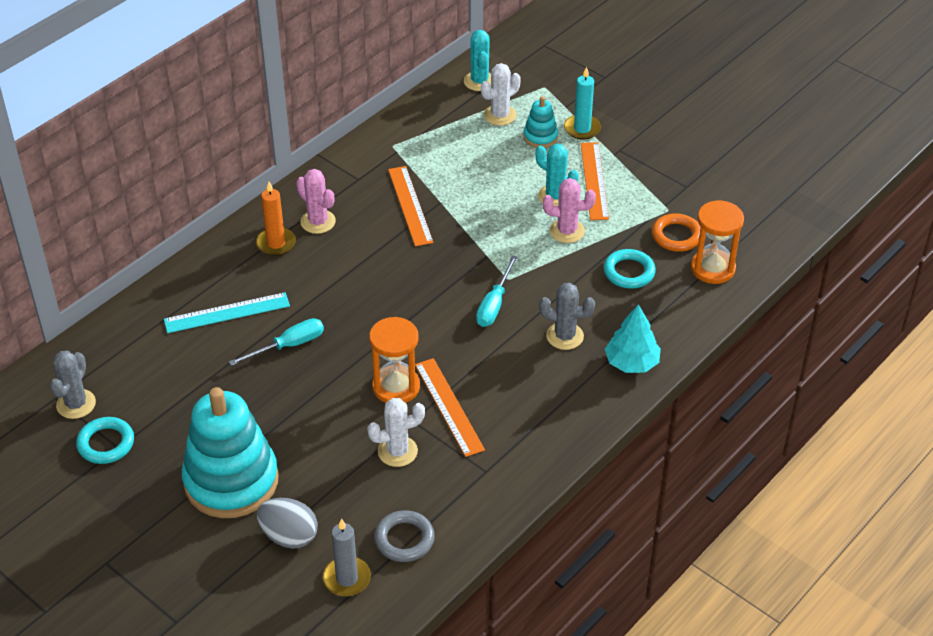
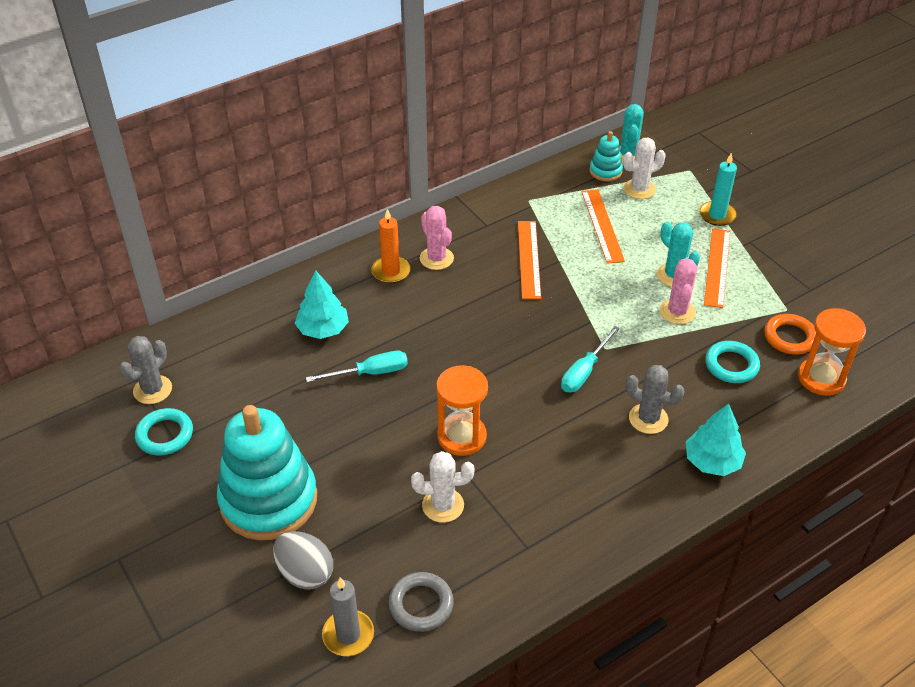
camera: 15 degrees right, 0 degrees up
(227, 313) = (323, 329): turquoise ruler -> turquoise tree
(449, 406) = (509, 468): orange ruler -> orange ruler (602, 225)
(540, 137) = (674, 216): turquoise stacking toy -> turquoise stacking toy (605, 171)
(567, 231) = (677, 312): pink cactus -> pink cactus turned 75 degrees clockwise

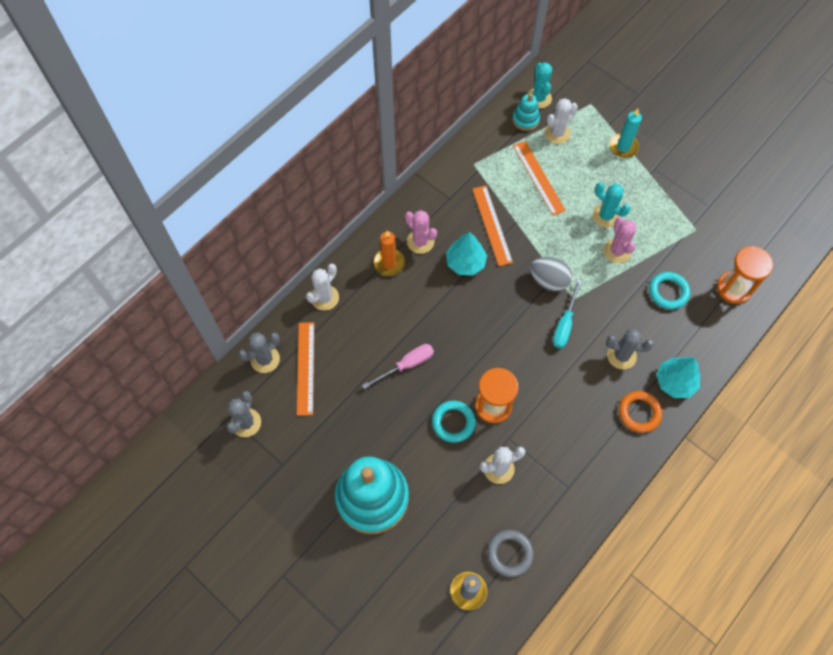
camera: 15 degrees left, 20 degrees up
(165, 435) = (272, 461): turquoise ring -> turquoise ring (453, 422)
(205, 333) = (265, 359): none -> grey cactus
(301, 289) = (324, 298): none -> white cactus
(305, 573) = (421, 550): grey egg -> grey egg (548, 281)
(323, 329) = (356, 333): turquoise tree -> turquoise tree (465, 262)
(370, 373) = (407, 365): turquoise screwdriver -> pink screwdriver
(717, 267) = (635, 200): orange ruler -> orange ruler (305, 368)
(790, 337) = (703, 256): orange ring -> orange ring (639, 413)

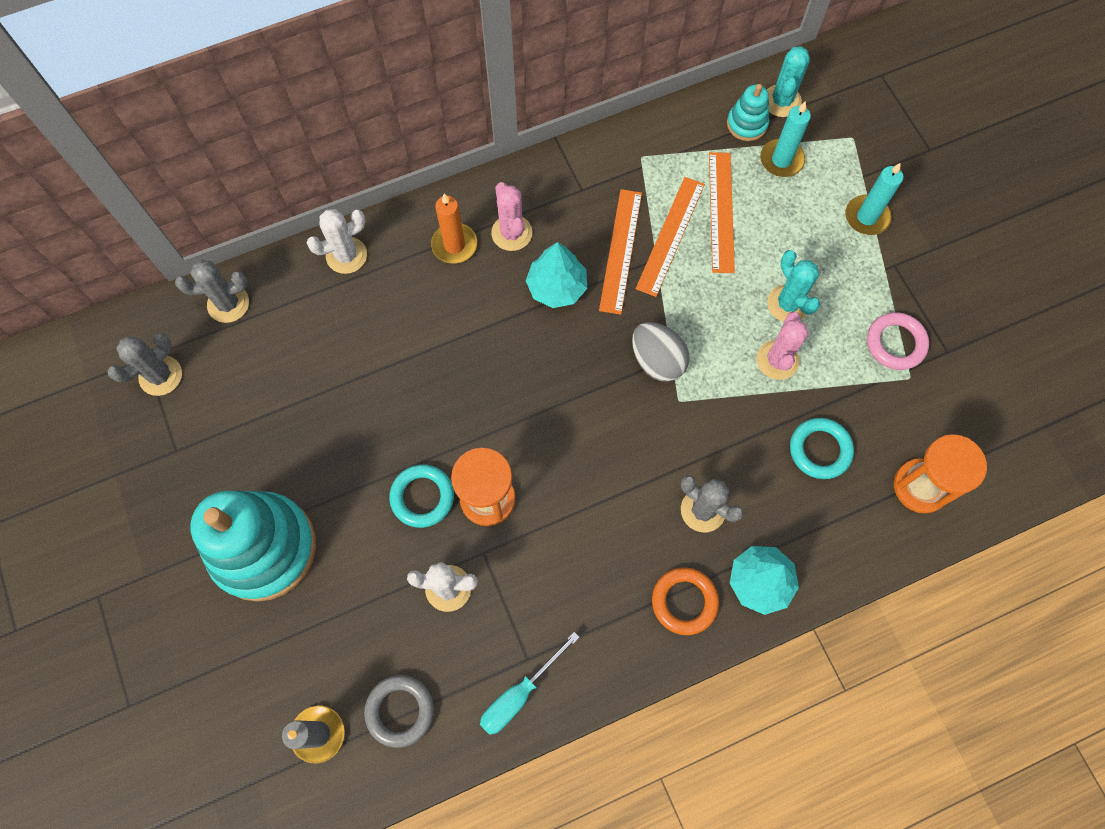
camera: 25 degrees right, 5 degrees up
(305, 368) = (272, 337): orange ruler -> orange ruler (670, 235)
(407, 365) = (403, 392): pink screwdriver -> none
(557, 133) = (781, 160): white cactus -> turquoise candle
(564, 324) = (646, 430): turquoise screwdriver -> turquoise screwdriver (519, 694)
(677, 213) = (895, 343): none -> pink ring

